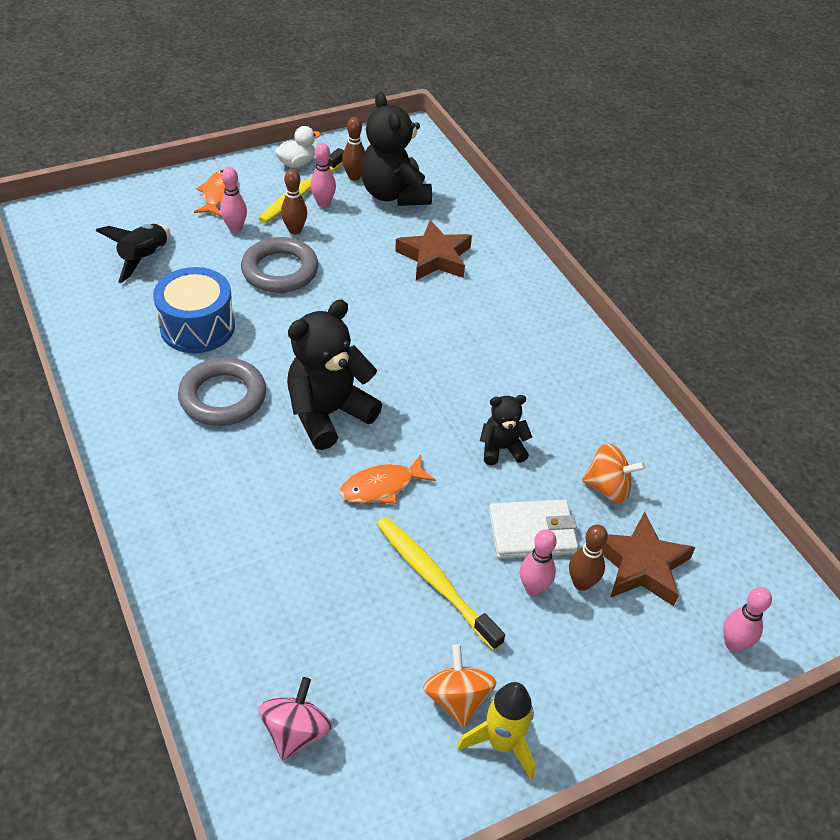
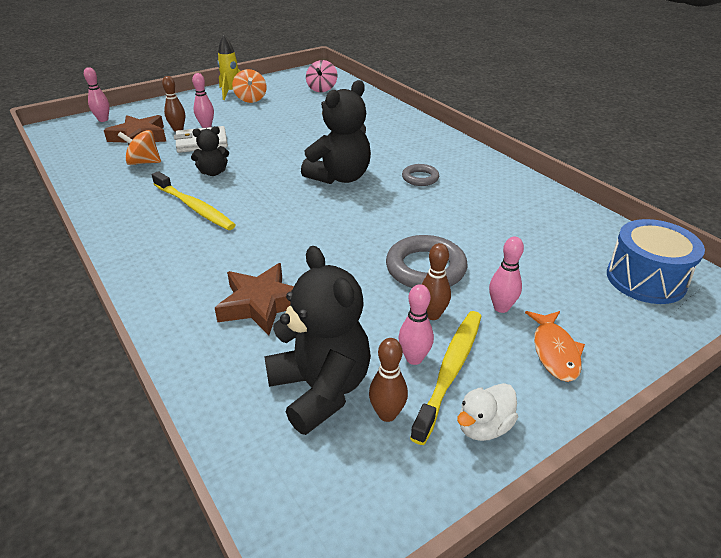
camera: 175 degrees right, 10 degrees down
(144, 259) = (566, 262): black rocket -> none
(197, 327) = (470, 215): blue drum -> blue drum (645, 279)
(223, 397) = (420, 178): grey ring -> grey ring, size x0.58
(381, 486) = (296, 150): orange fish -> none
(433, 579) = (262, 124): yellow toothbrush -> yellow toothbrush (195, 207)

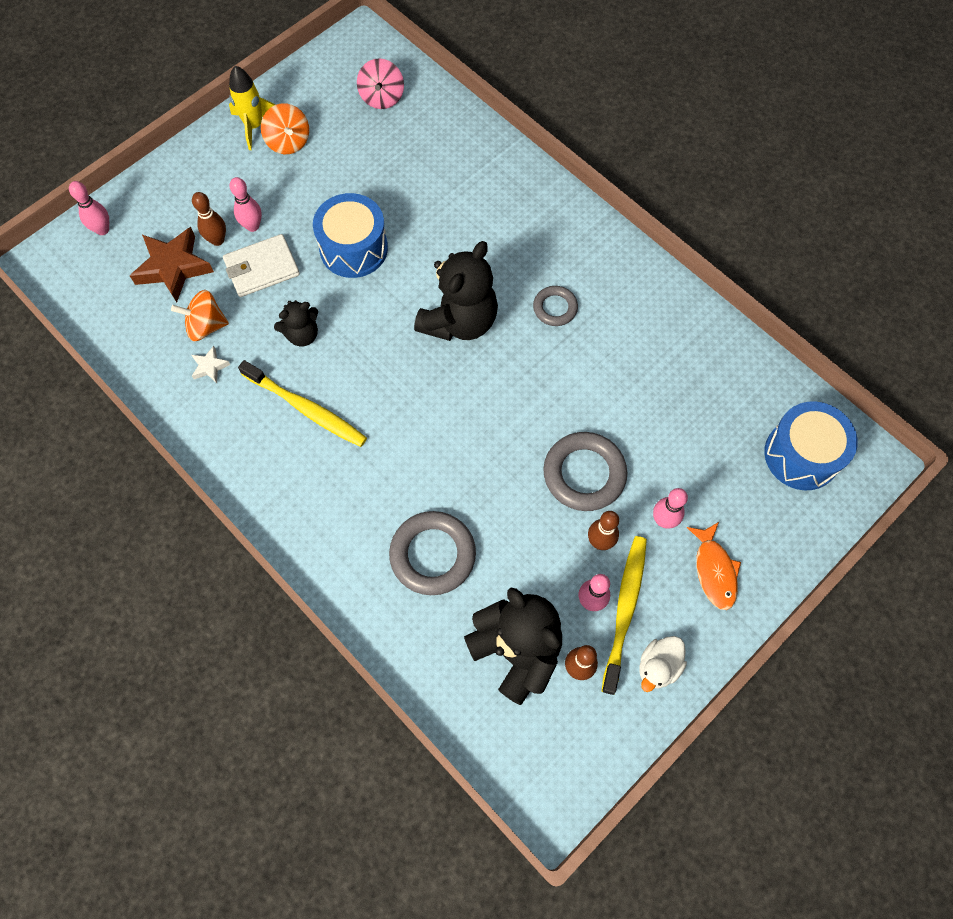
camera: 10 degrees left, 30 degrees up
(133, 180) = (210, 367): none -> white star
(261, 304) = (433, 555): brown star -> grey ring
(273, 140) = (353, 248): none -> blue drum

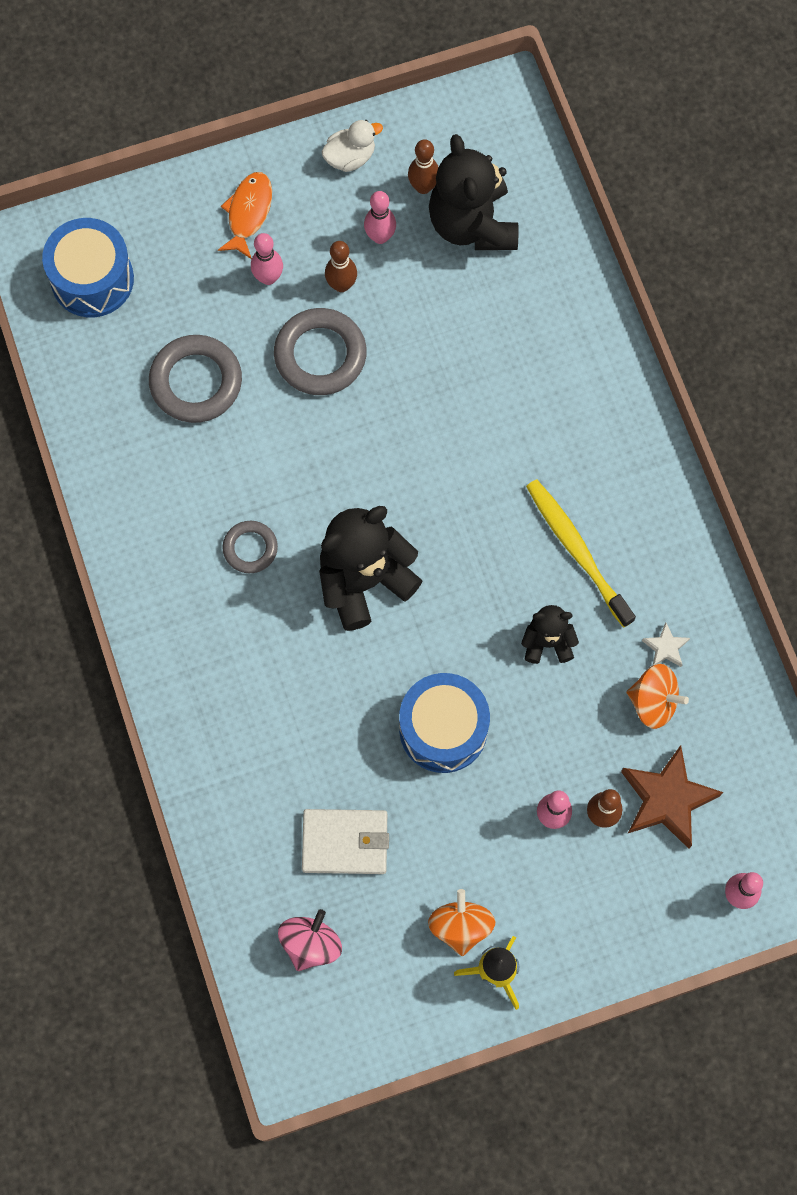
camera: 155 degrees left, 5 degrees up
(262, 268) = (562, 751): white wallet -> white wallet (345, 842)
(433, 555) = (511, 342): grey ring -> grey ring (196, 382)
(625, 609) = (353, 216): yellow toothbrush -> none

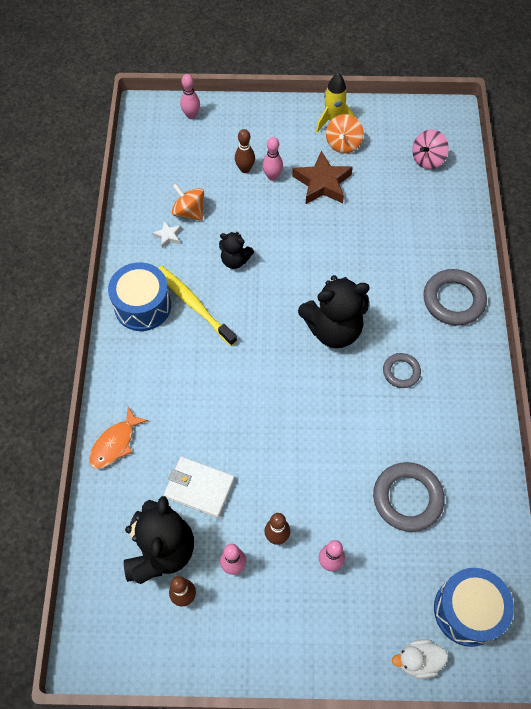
camera: 160 degrees left, 10 degrees down
(248, 213) = (328, 624): orange fish -> orange fish (115, 443)
(320, 355) = (311, 487): grey ring -> grey ring (453, 300)
(345, 842) = (393, 198): white wallet -> white wallet (199, 488)
(350, 157) = (231, 645): white duck -> white duck (418, 660)
(443, 729) = (316, 235): blue drum -> blue drum (142, 306)
(576, 550) = (193, 304): yellow toothbrush -> yellow toothbrush turned 150 degrees clockwise
(667, 799) = (206, 165): brown star -> brown star (322, 183)

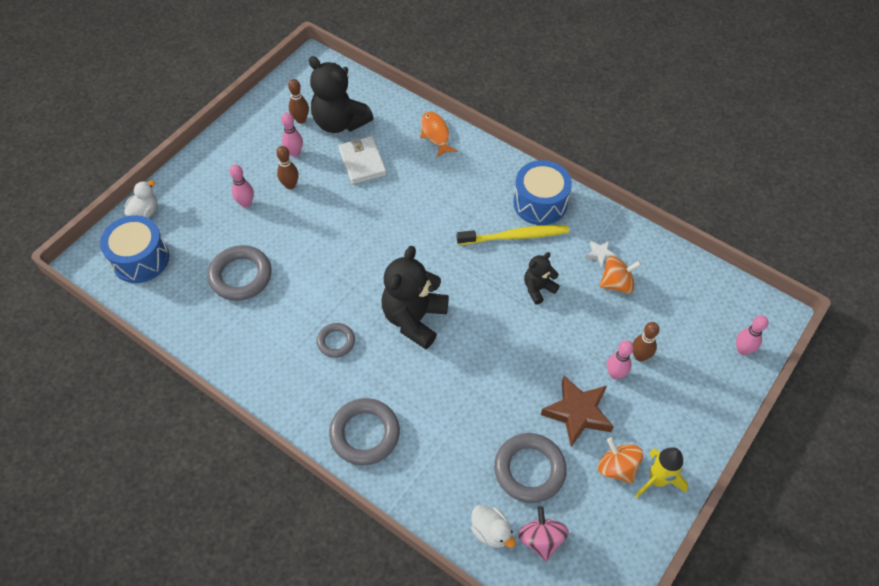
camera: 125 degrees right, 5 degrees down
(199, 488) = (362, 162): white wallet -> white wallet turned 75 degrees counterclockwise
(388, 188) = (529, 470): none -> grey ring
(448, 187) = (491, 531): none -> white duck

